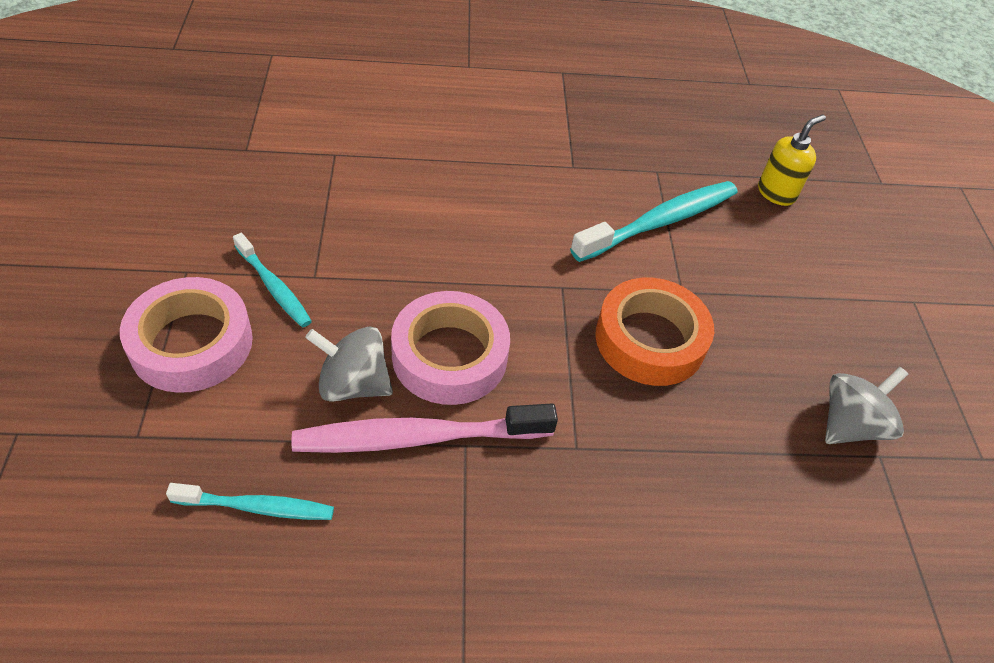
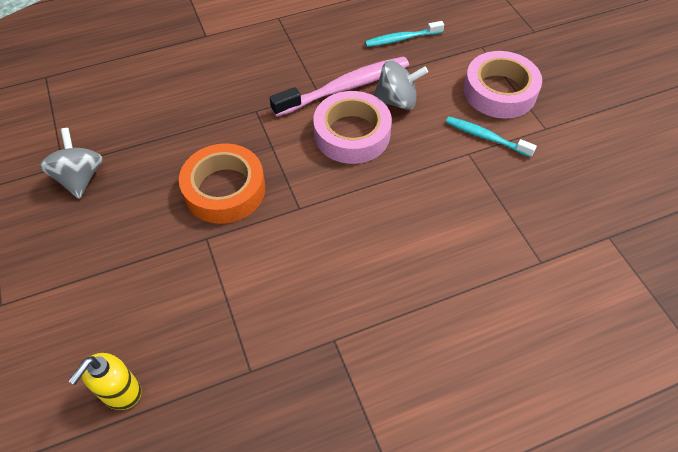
camera: 165 degrees right, 5 degrees up
(659, 222) = (236, 302): turquoise toothbrush -> none
(850, 425) = (80, 178): grey spinning top -> grey spinning top turned 135 degrees clockwise

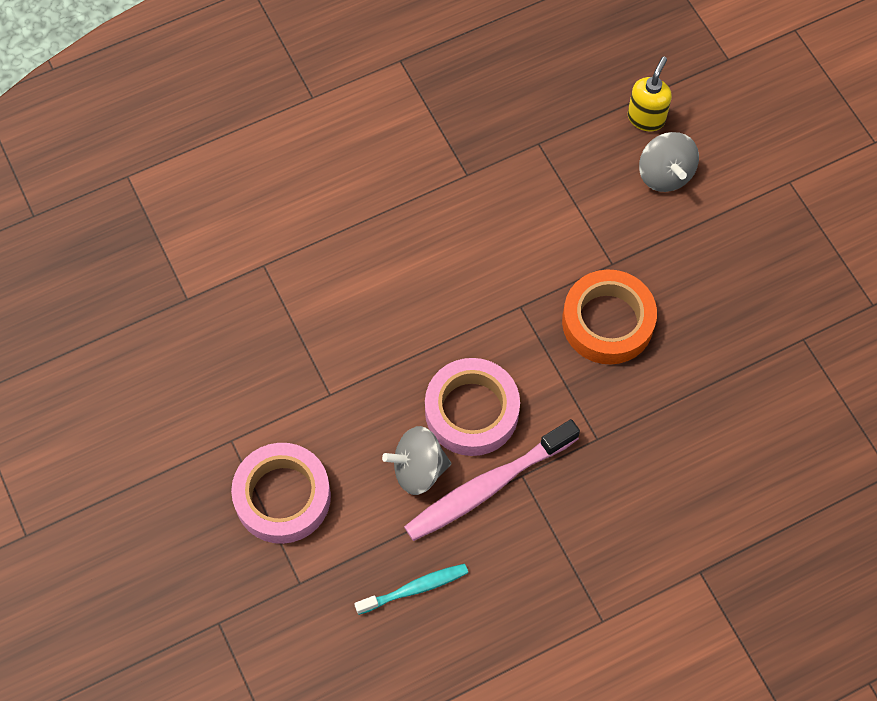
camera: 175 degrees right, 10 degrees up
(80, 178) = (775, 324): grey spinning top -> grey spinning top (665, 174)
(486, 137) = (306, 419): turquoise toothbrush -> none

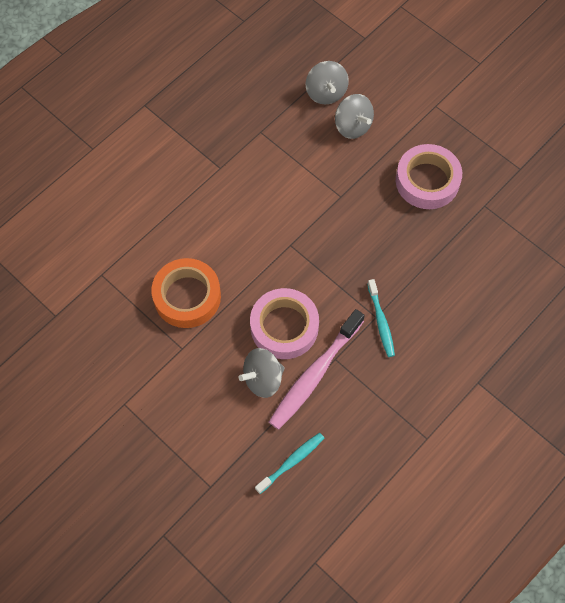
camera: 20 degrees left, 0 degrees up
(282, 497) = (175, 431): pink tape -> pink tape (427, 181)
(601, 447) = (381, 321): none -> turquoise toothbrush
(607, 322) = (352, 236): orange tape -> orange tape (187, 296)
(646, 118) = (326, 93): yellow soap dispenser -> grey spinning top

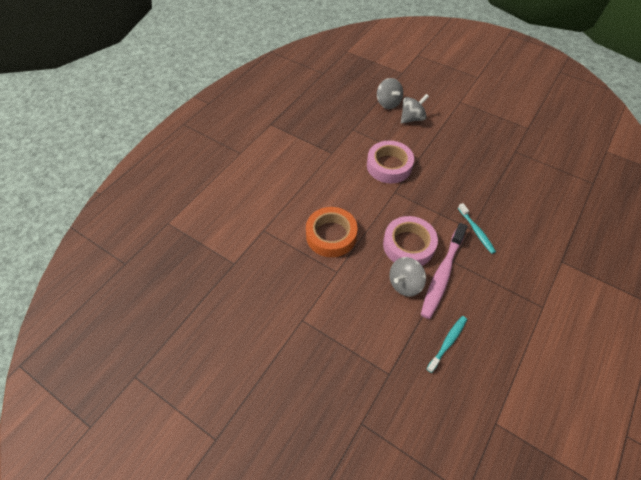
camera: 10 degrees left, 10 degrees down
(352, 126) = (412, 118): grey spinning top -> grey spinning top turned 75 degrees counterclockwise
(427, 181) = (472, 142): pink tape -> pink tape (389, 166)

